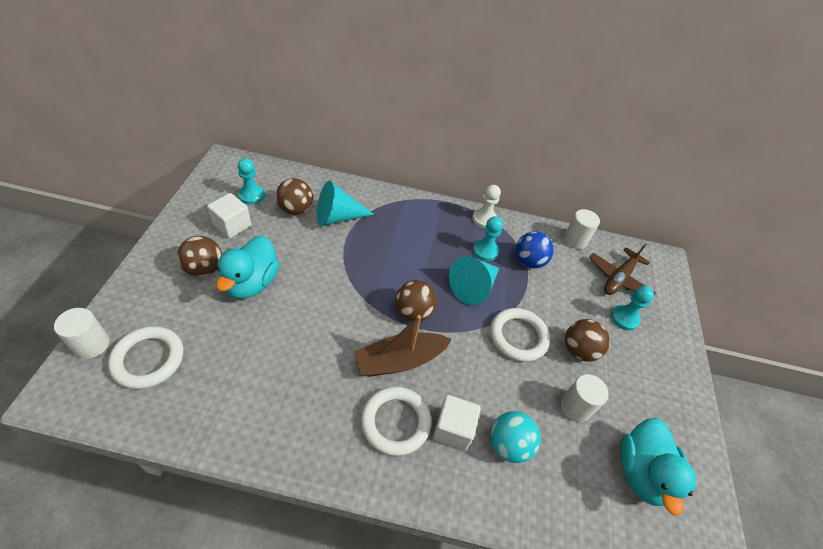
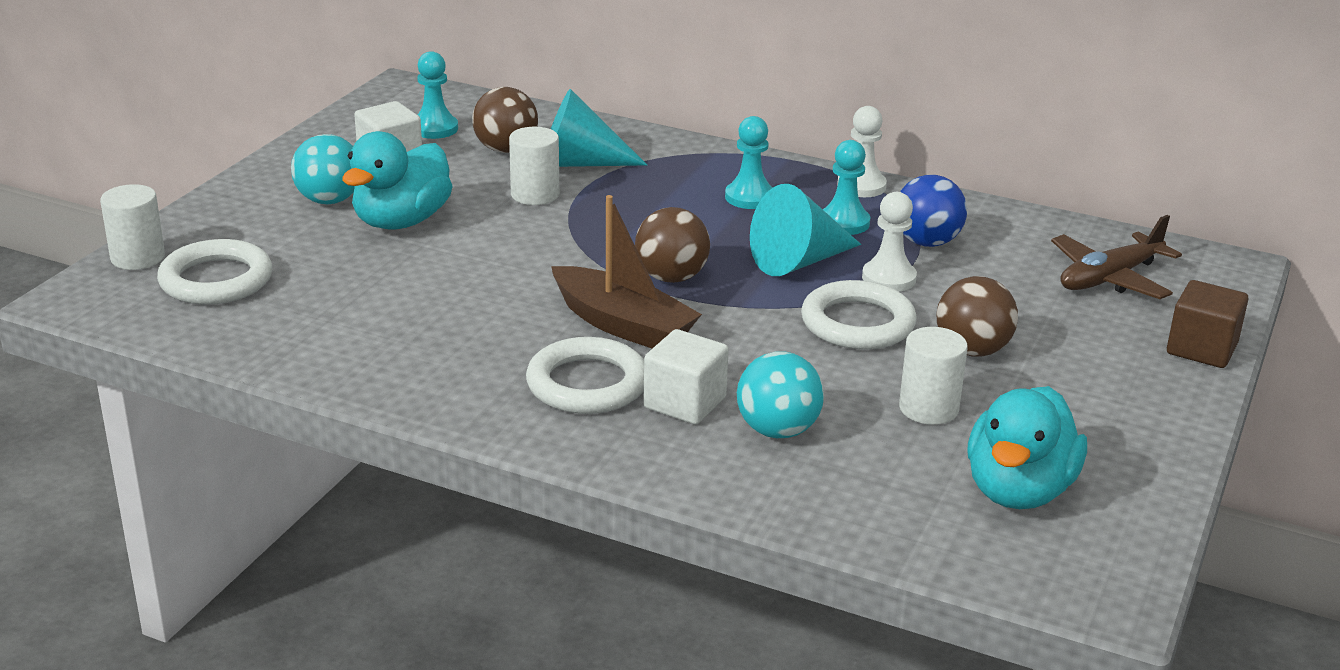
camera: 20 degrees right, 20 degrees down
(204, 269) = (329, 200): brown ball -> turquoise ball
(400, 361) = (623, 325): brown boat -> brown boat turned 135 degrees counterclockwise
(520, 295) = (889, 278): none -> white pawn
(575, 240) = (1041, 225): white cylinder -> white cylinder (535, 195)
(624, 318) = (1091, 325): turquoise pawn -> turquoise pawn (749, 197)
(677, 329) = (1201, 349): none -> brown cube

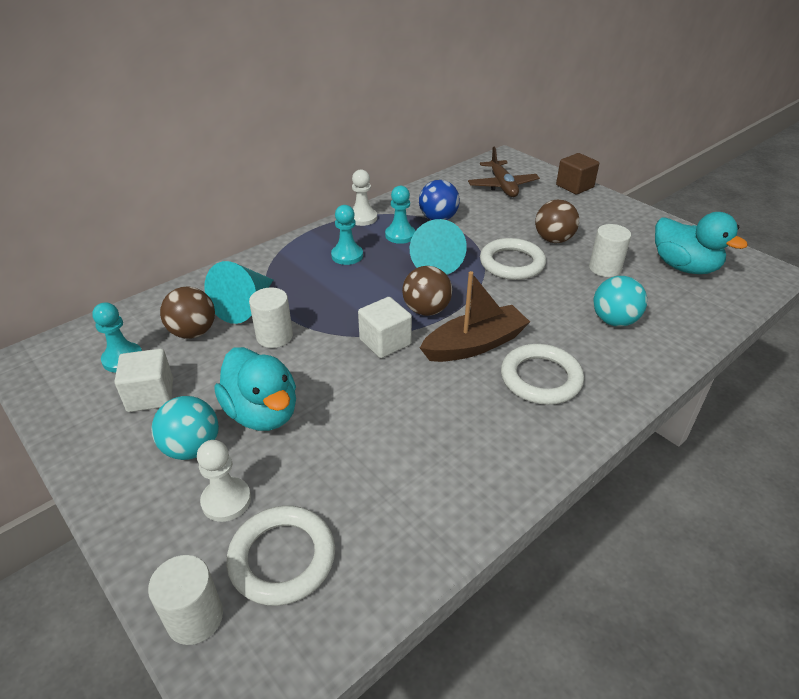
camera: 65 degrees left, 10 degrees up
(685, 403) = (575, 345): white cube -> white cube (385, 342)
(889, 278) = (469, 240): white pawn -> white pawn (226, 500)

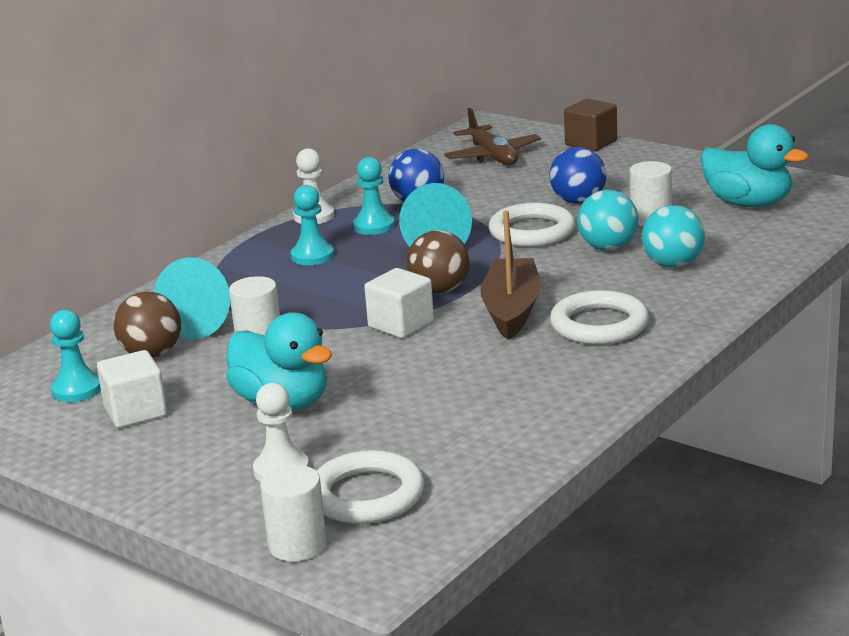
camera: 10 degrees left, 15 degrees down
(192, 448) = (216, 441): turquoise ball -> turquoise ball (608, 247)
(474, 344) = (511, 310): brown boat -> brown boat turned 45 degrees counterclockwise
(553, 240) = (578, 201): brown ball -> blue ball

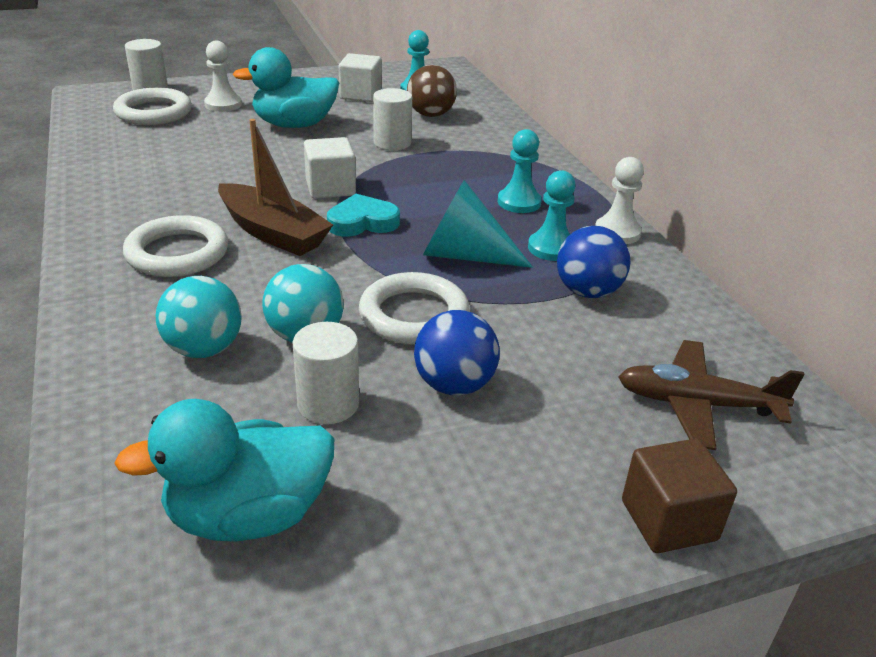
camera: 120 degrees right, 10 degrees up
(204, 321) = (455, 138): turquoise cone -> none
(440, 290) = (362, 222): brown ball -> turquoise heart

